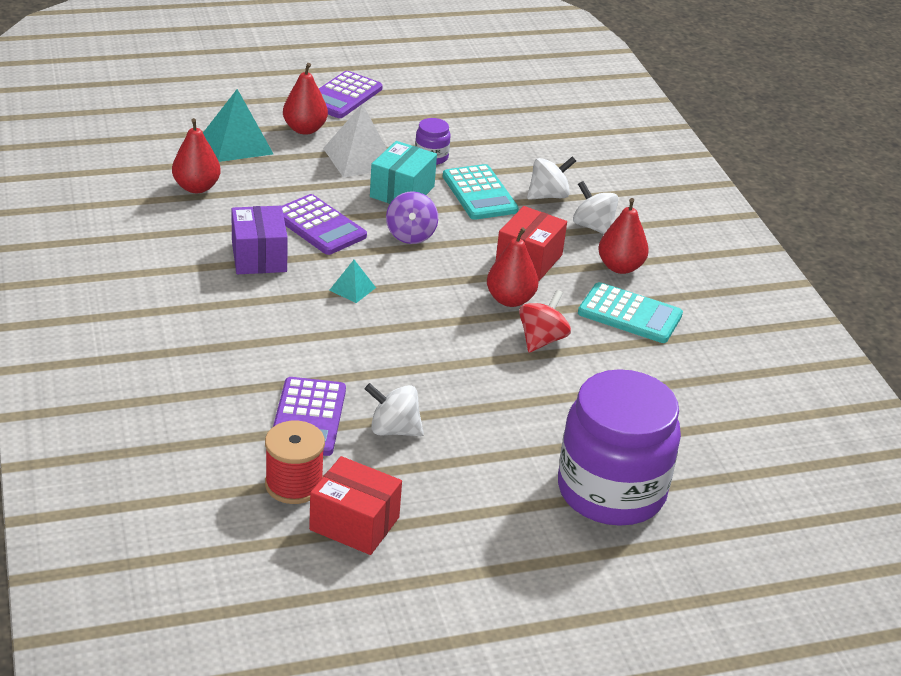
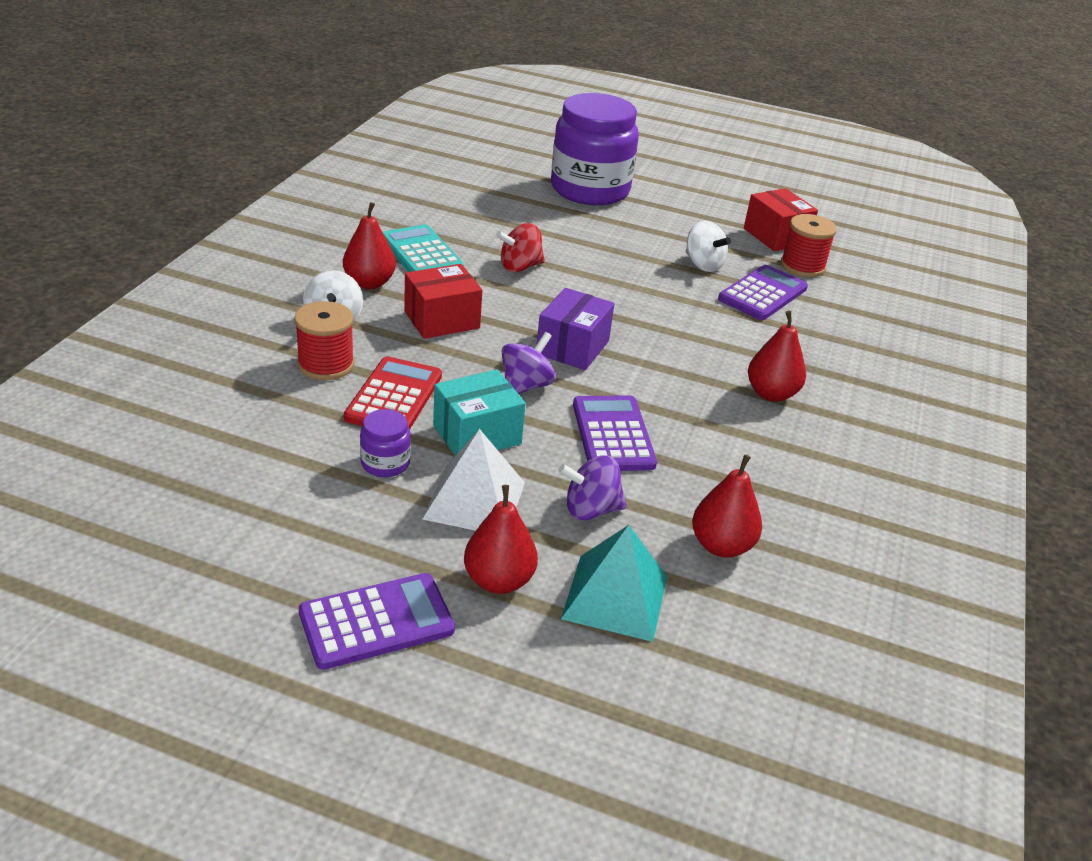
camera: 145 degrees left, 0 degrees up
(259, 257) = (707, 428): purple box -> purple box (572, 347)
(290, 177) = (590, 510): none -> purple spinning top
(352, 289) = (639, 362): turquoise pyramid -> none
(479, 193) = (394, 397): turquoise calculator -> red calculator
(510, 300) = (505, 299): red pear -> red pear (771, 394)
(548, 196) = (326, 364): white spinning top -> red spool

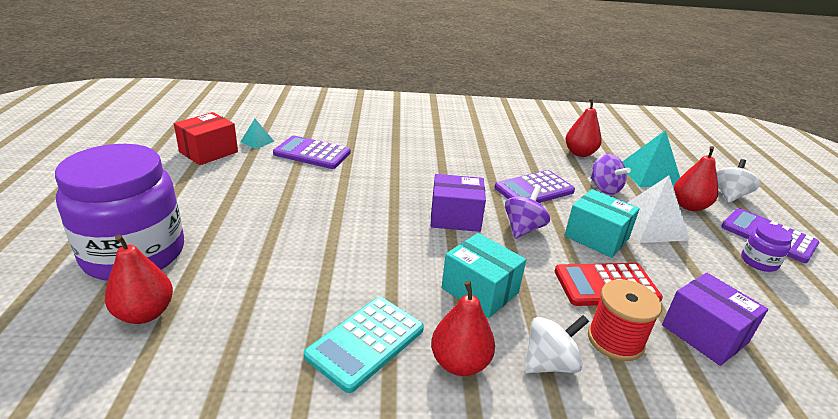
camera: 110 degrees left, 5 degrees down
(285, 422) = (704, 334): none -> purple box
(385, 463) = (671, 268): purple jar -> purple jar (759, 262)
(442, 320) = (480, 290): red box -> turquoise box
(520, 267) = (348, 266): red spinning top -> none
(525, 386) = (523, 229): purple spinning top -> purple spinning top turned 105 degrees clockwise
(703, 265) = (280, 177): white spinning top -> white spinning top (729, 195)
(771, 394) = (436, 146): red pear -> red pear (145, 313)
(802, 266) = (257, 141): red spool -> turquoise pyramid

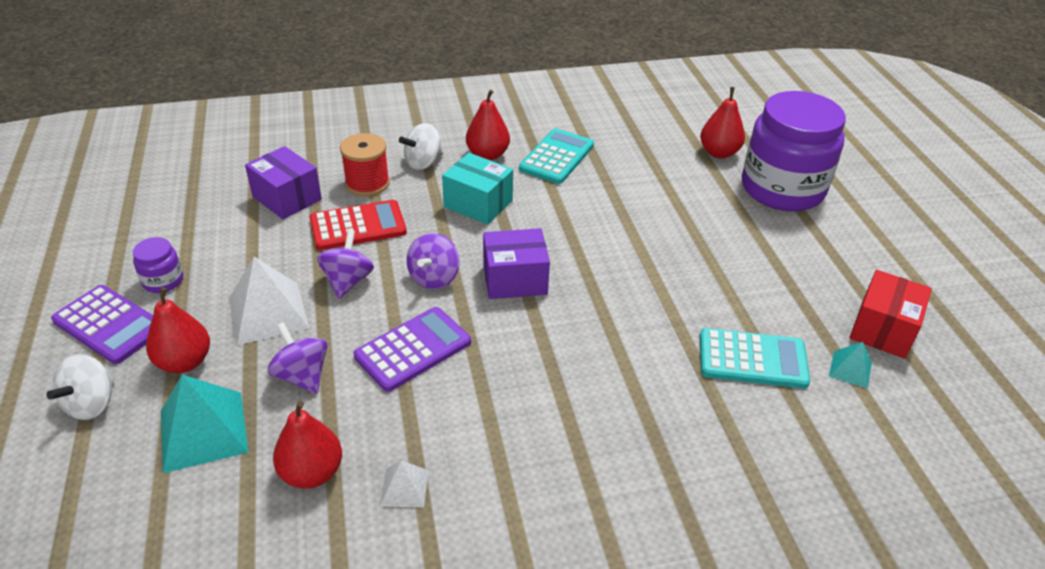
camera: 170 degrees right, 10 degrees up
(312, 153) = (752, 359): purple calculator -> turquoise calculator
(530, 143) = (404, 487): none -> white pyramid
(596, 237) = (348, 281): turquoise box -> purple spinning top

